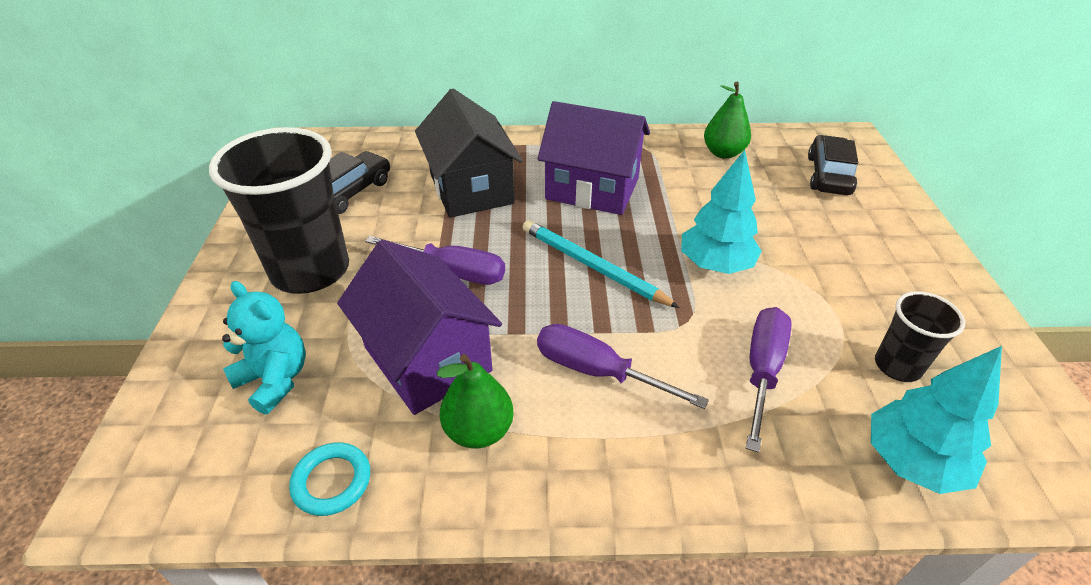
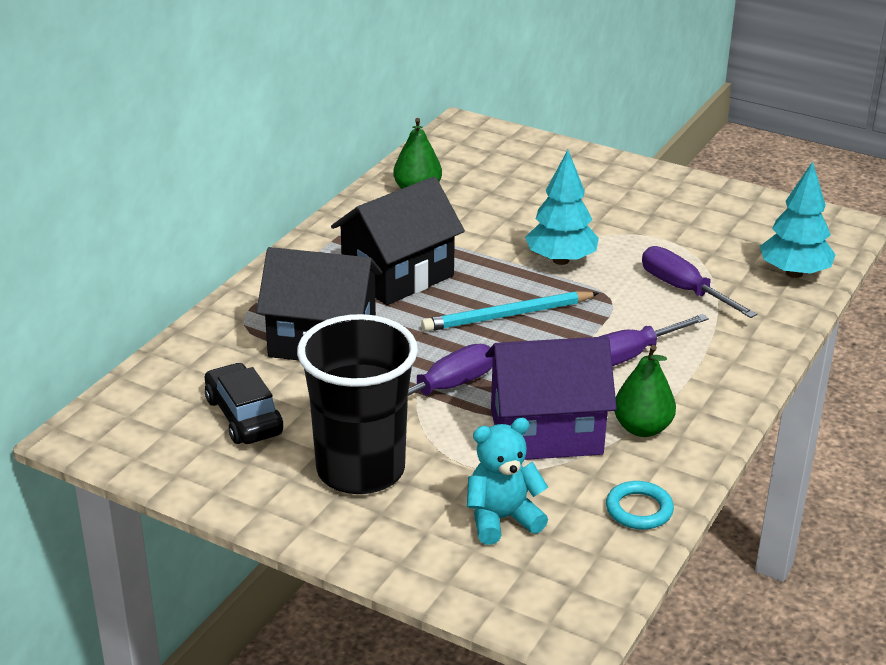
camera: 60 degrees left, 10 degrees down
(592, 189) = (398, 275): purple house -> black house
(828, 175) = (503, 161): black car -> none
(897, 366) = (721, 239): black cup -> none

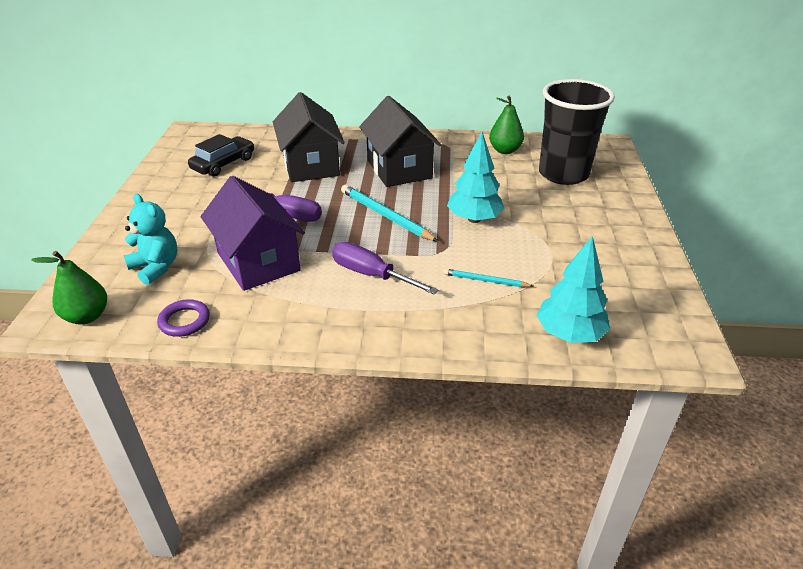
camera: 65 degrees right, 5 degrees up
(360, 470) = (188, 209): black cup -> black cup (563, 174)
(398, 275) = (399, 169): black house -> black house turned 45 degrees clockwise
(639, 509) = (184, 321): turquoise ring -> purple ring
(642, 428) = (284, 301): green pear -> green pear (87, 316)
(684, 290) = (485, 281): purple screwdriver -> turquoise pencil

